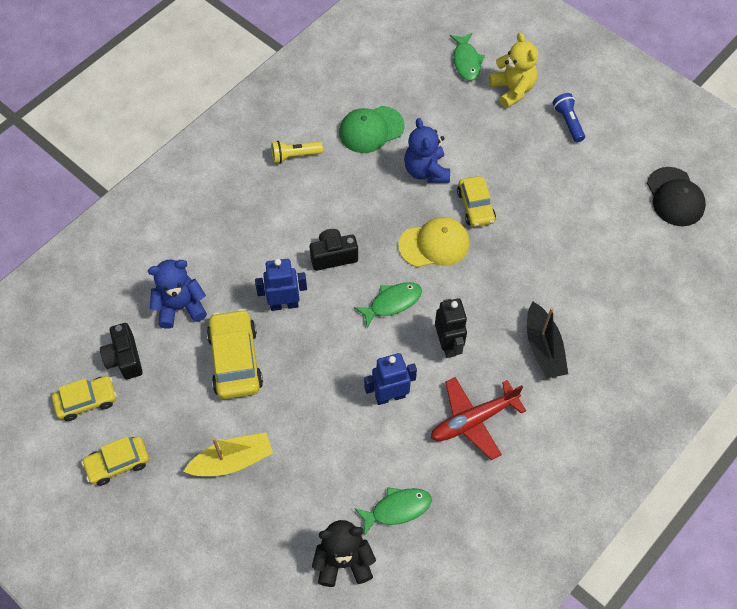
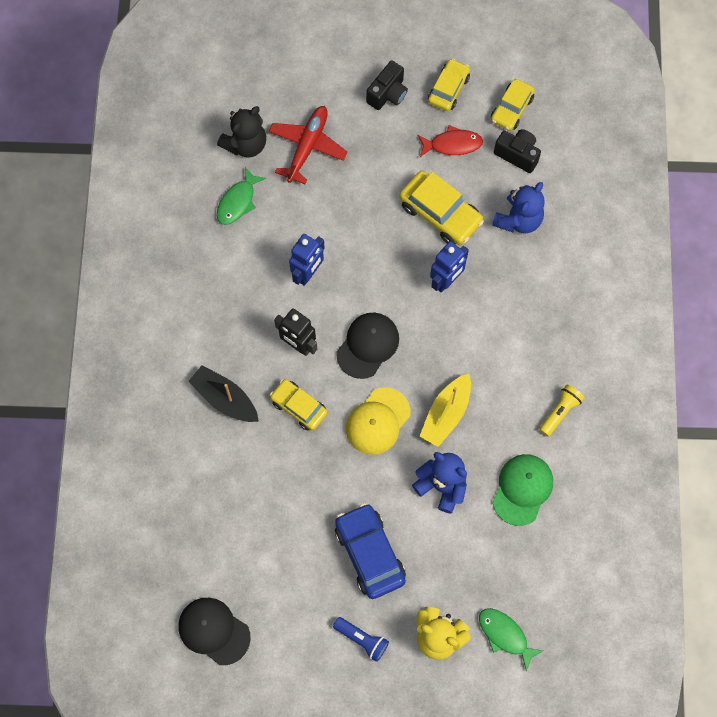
camera: 140 degrees right, 10 degrees up
(166, 410) = (452, 144): none -> red fish
(232, 460) = (375, 148): yellow boat -> yellow boat (446, 414)
(333, 256) = (446, 348): black camera -> black camera (388, 94)
(392, 303) = (368, 345): green fish -> black cap
(473, 420) = (234, 301): red plane -> red plane (307, 146)
(475, 206) = (373, 483): yellow car -> yellow car (299, 407)
(518, 166) = (369, 553): none -> blue car

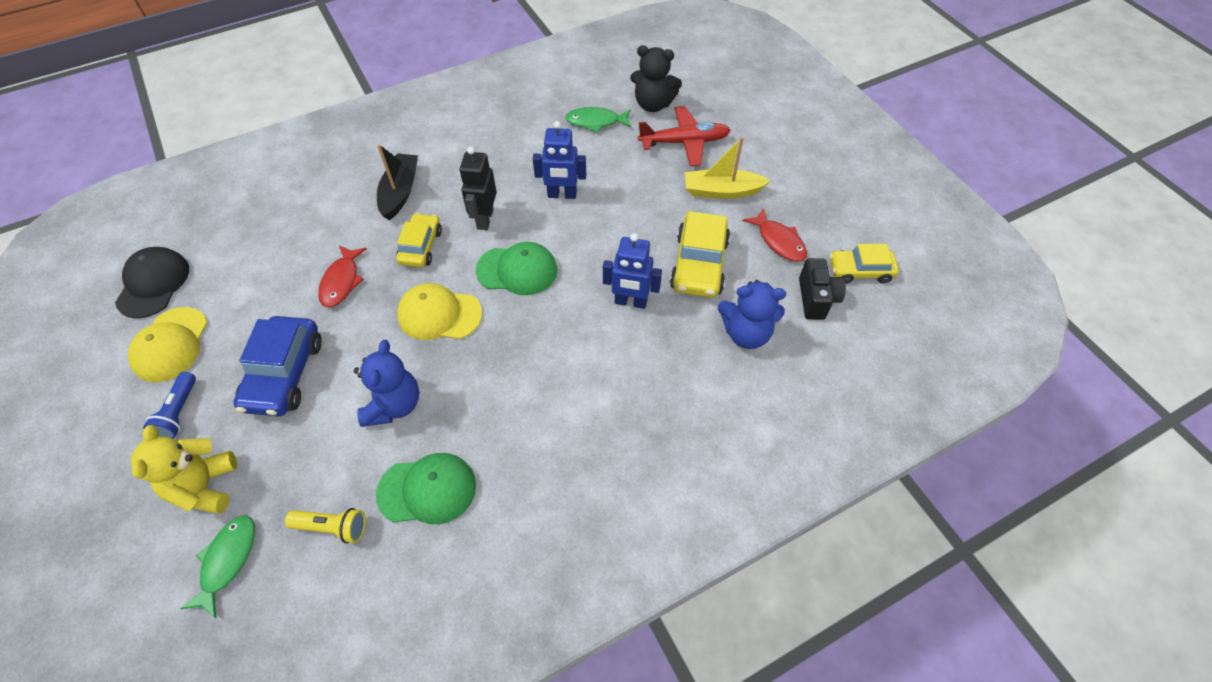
camera: 60 degrees right, 15 degrees down
(290, 631) = (170, 345): none -> yellow cap
(300, 481) = (341, 281): none -> red fish
(368, 345) = (517, 270): black cap -> green cap
(369, 553) = (284, 374): blue car -> blue car turned 150 degrees clockwise
(388, 94) = (785, 172): black camera -> none
(446, 414) = (480, 370): yellow boat -> yellow boat (721, 191)
(448, 89) = (832, 213): yellow car -> none
(560, 412) = (547, 484): yellow flashlight -> yellow flashlight (332, 527)

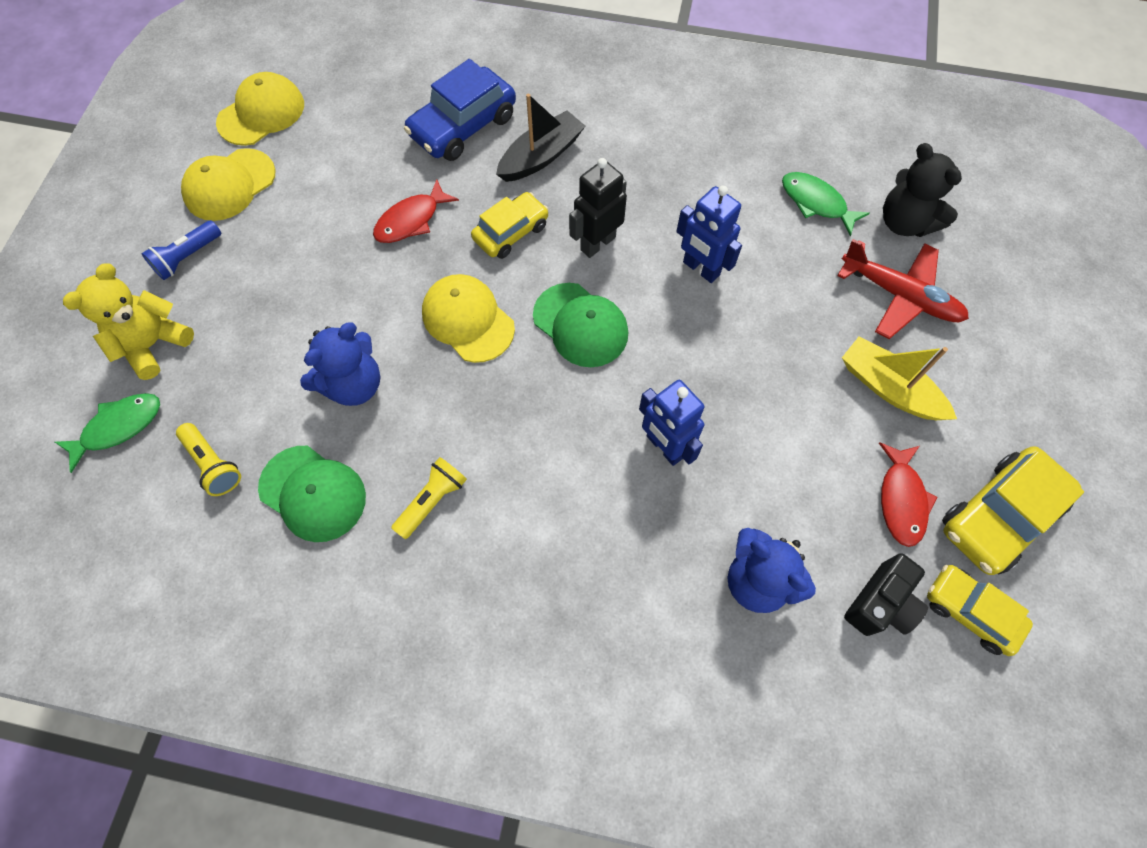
camera: 40 degrees right, 10 degrees up
(153, 284) = (261, 113): black cap -> yellow cap
(284, 374) = (292, 282): blue car -> blue car (463, 126)
(515, 433) = (432, 501): none -> yellow flashlight
(699, 264) = (779, 459): yellow car -> yellow car (999, 516)

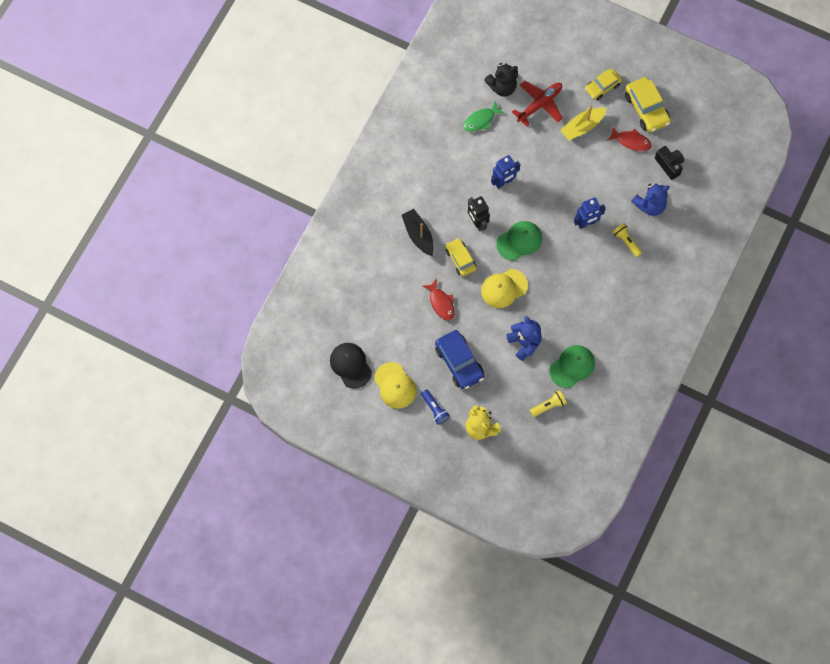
camera: 75 degrees left, 5 degrees up
(118, 427) = (520, 445): green fish -> none
(261, 113) = (350, 365): yellow cap -> black cap
(432, 501) = (587, 319): yellow flashlight -> yellow flashlight (626, 241)
(463, 126) = (388, 267): blue car -> blue car (459, 362)
(970, 612) = (680, 135): yellow car -> yellow car (602, 87)

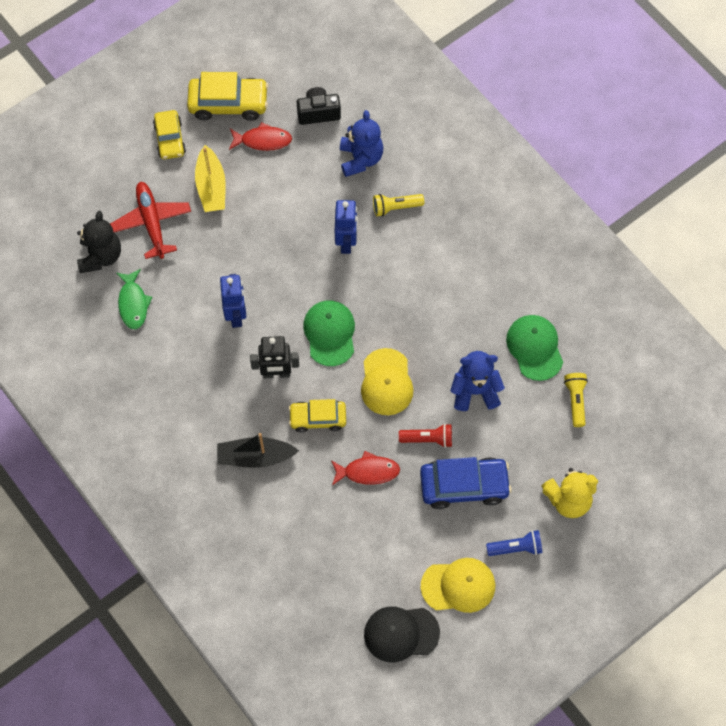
camera: 65 degrees left, 5 degrees down
(479, 328) = (428, 439): none -> red flashlight
(631, 141) = (263, 140): red fish -> red fish turned 45 degrees clockwise

